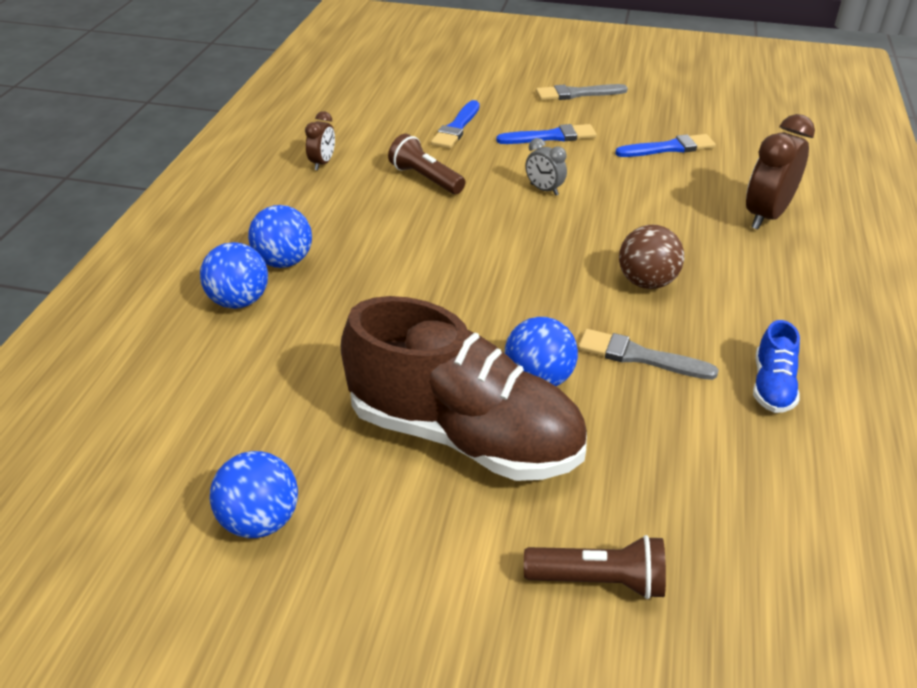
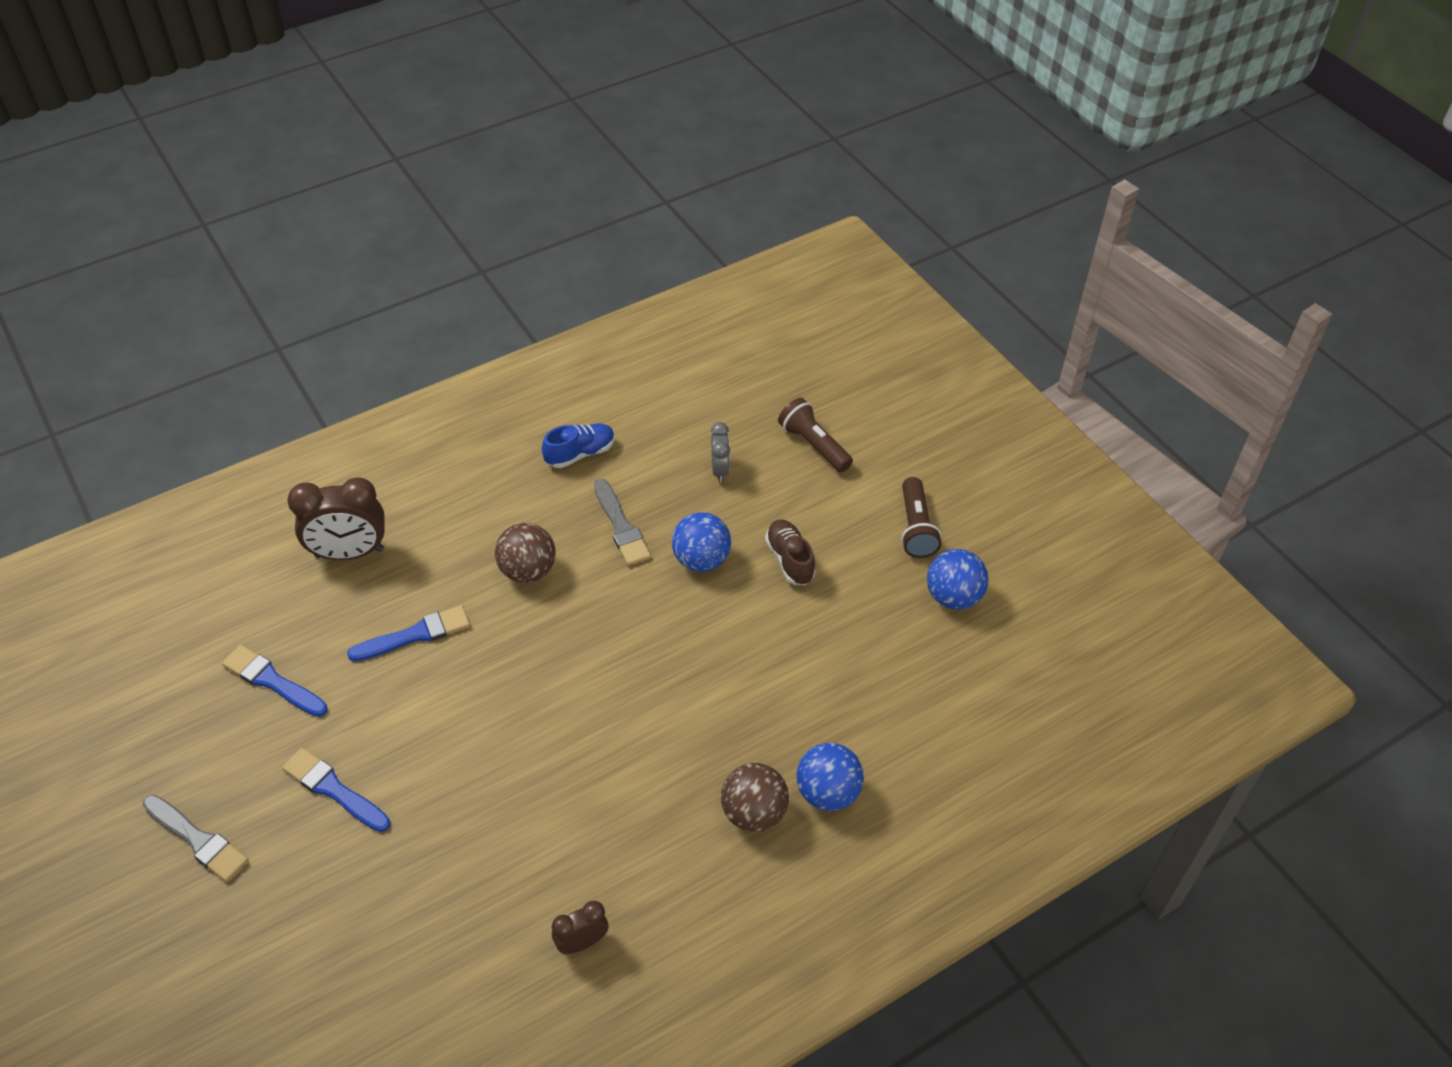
camera: 135 degrees left, 10 degrees up
(284, 261) = (754, 813): blue ball -> brown ball
(425, 178) = (522, 827): brown flashlight -> brown flashlight (916, 528)
(456, 128) = (390, 888): blue brush -> blue brush (415, 635)
(464, 435) = (789, 560): brown shoe -> brown shoe, size x0.42
(544, 190) = (450, 721): grey clock -> grey clock (720, 470)

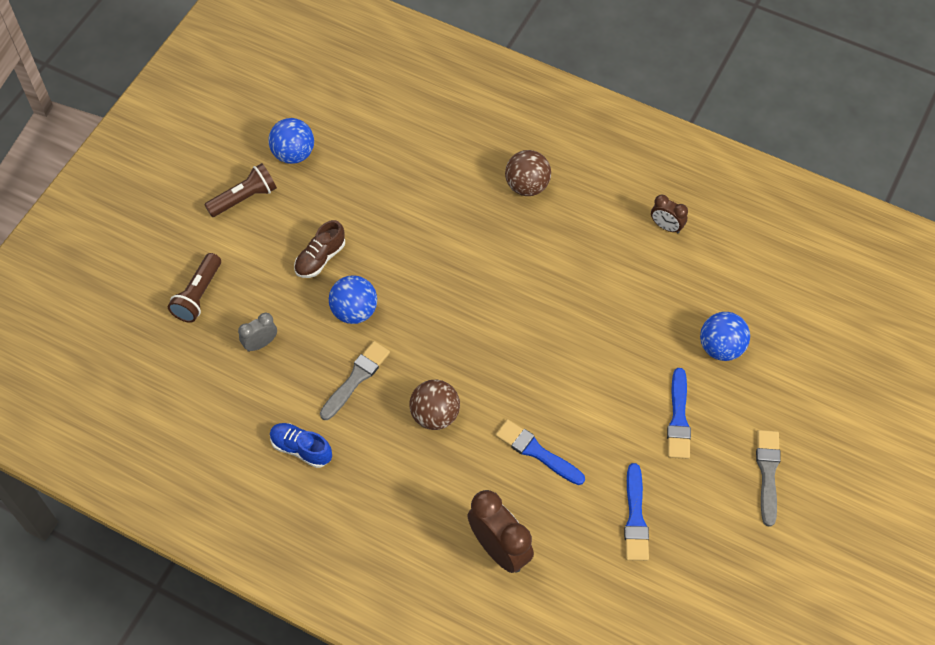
camera: 120 degrees left, 10 degrees up
(827, 792) = (487, 156): blue ball -> blue ball (721, 347)

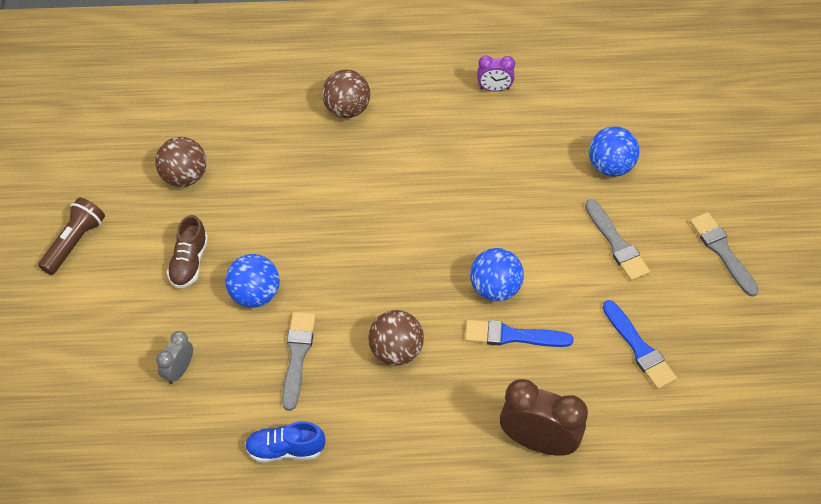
camera: 30 degrees left, 5 degrees down
(198, 295) = (83, 356): brown flashlight -> none
(293, 154) = (100, 180): blue ball -> blue ball (495, 288)
(360, 183) = (184, 177): none -> brown ball
(666, 226) = (494, 88): brown clock -> purple clock
(678, 418) = (616, 244): blue brush -> grey brush

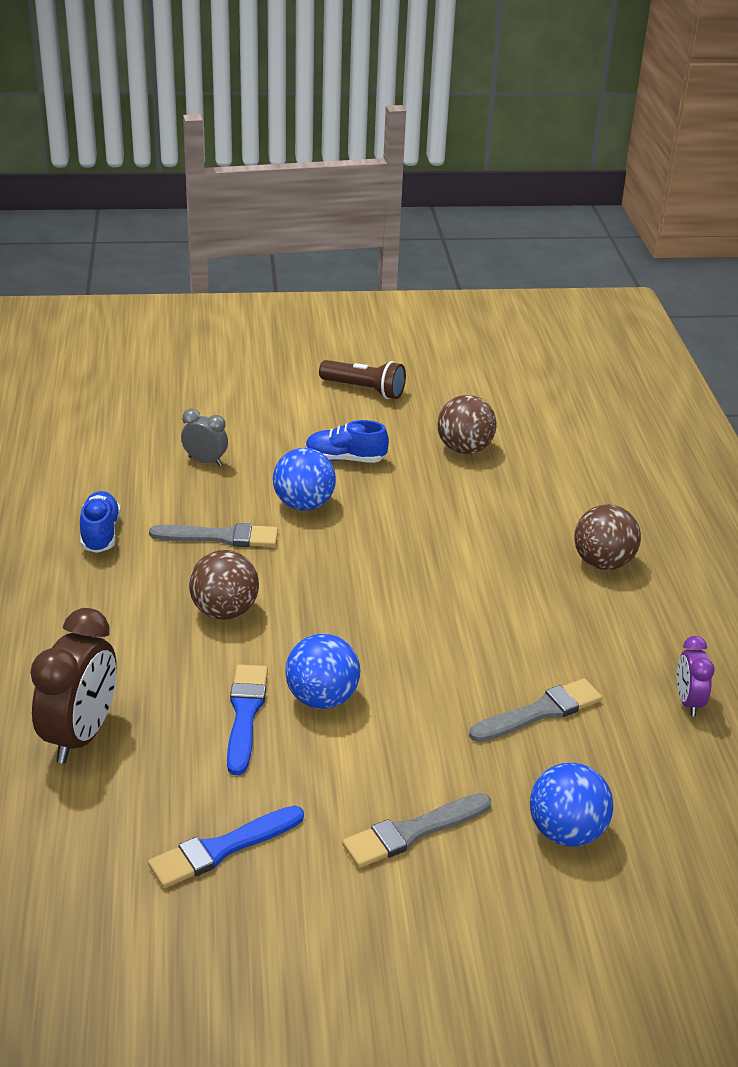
camera: 85 degrees right, 20 degrees down
(189, 262) = (345, 459): brown shoe -> blue shoe
(722, 251) = (412, 972): grey brush -> grey brush (540, 712)

